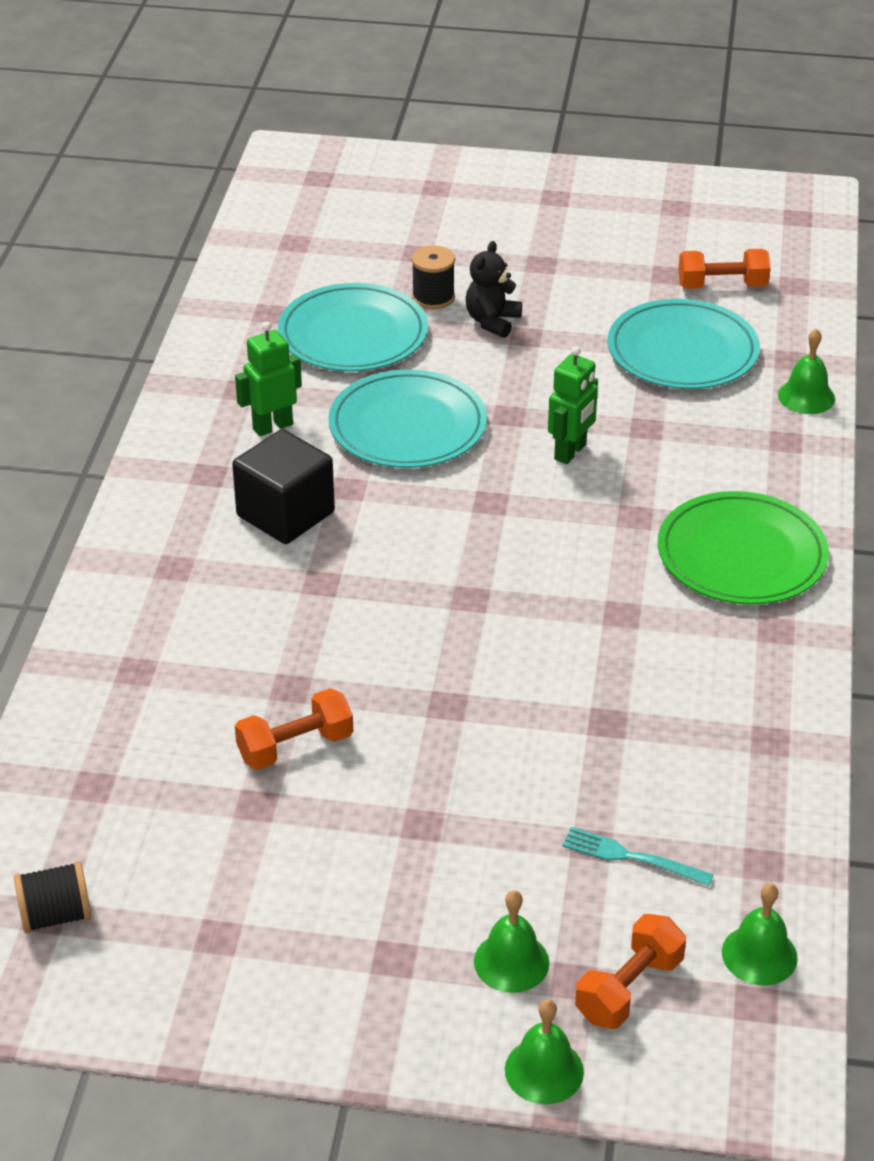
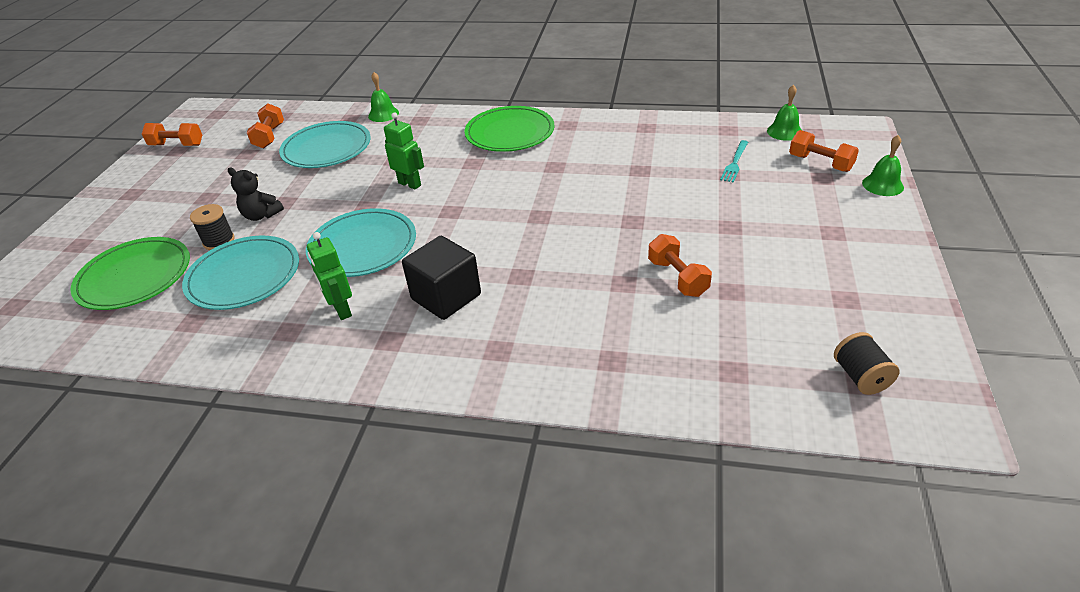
camera: 85 degrees left, 0 degrees up
(362, 249) = (134, 277): none -> green plate
(511, 962) = (818, 195): green bell -> none
(692, 203) = (177, 145): none -> orange dumbbell

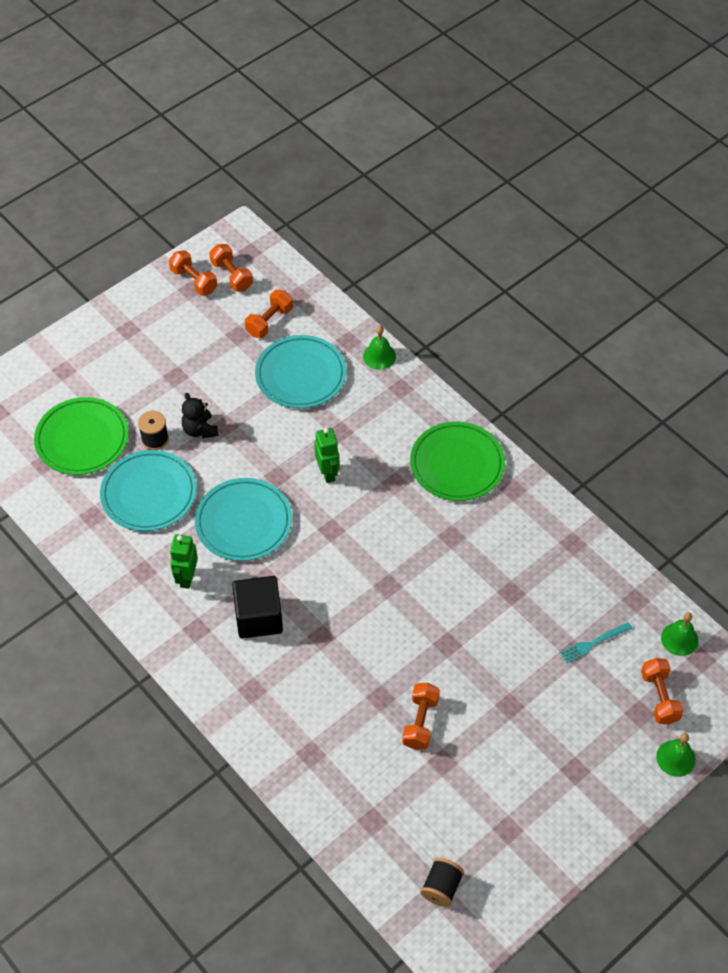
camera: 35 degrees right, 15 degrees up
(211, 129) = (232, 275): none -> orange dumbbell

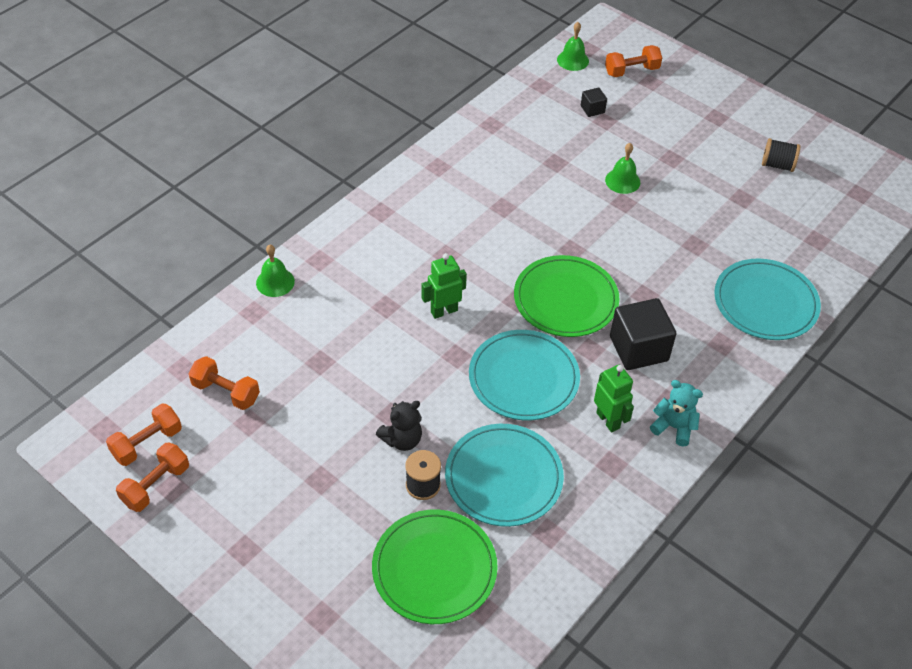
camera: 100 degrees left, 5 degrees down
(169, 626) = (674, 427): none -> turquoise teddy bear
(187, 577) = (608, 420): green robot -> green robot turned 120 degrees counterclockwise
(300, 375) = (308, 351): turquoise plate -> turquoise plate (765, 302)
(420, 722) = (709, 215): orange dumbbell -> none
(441, 887) = (854, 191): black spool -> black spool (777, 165)
(457, 464) = (414, 208): green plate -> green plate (565, 299)
(593, 643) = (592, 109): turquoise fork -> black cube
(675, 758) = (683, 62): green bell -> green bell (622, 181)

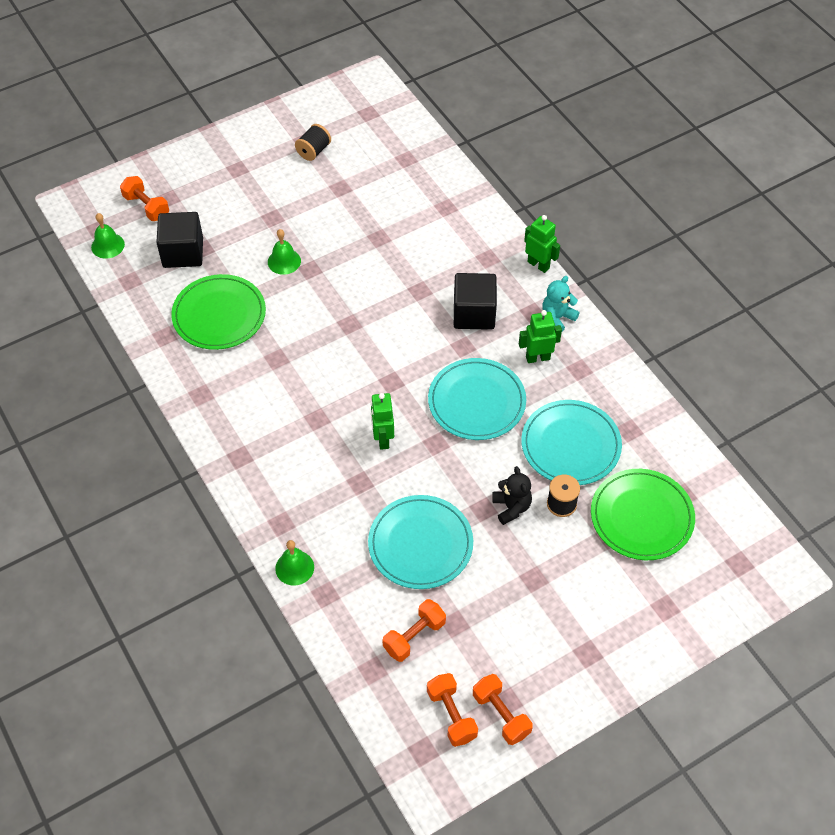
camera: 70 degrees left, 5 degrees up
(565, 299) = (403, 346): green plate -> green plate (219, 315)
(592, 109) = (183, 253): black cube -> black cube, size x2.08
(631, 71) = (146, 207): orange dumbbell -> orange dumbbell turned 45 degrees counterclockwise
(740, 392) = (538, 265): none -> green robot
(765, 302) = (457, 216): turquoise plate -> turquoise plate (420, 544)

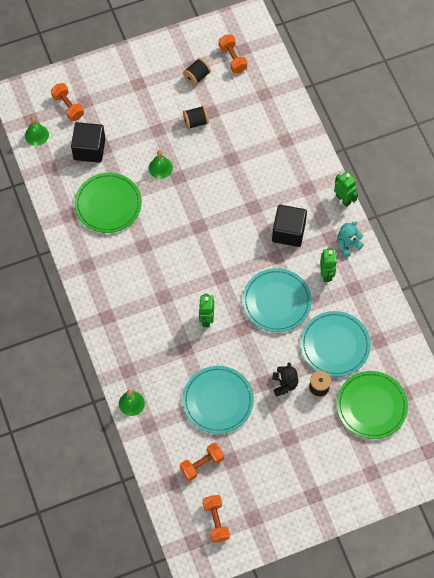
camera: 10 degrees right, 10 degrees up
(322, 202) = (195, 122): none -> black spool
(501, 714) = (248, 526): orange dumbbell -> orange dumbbell (232, 58)
(537, 358) = (326, 274): green robot -> green robot turned 90 degrees clockwise

